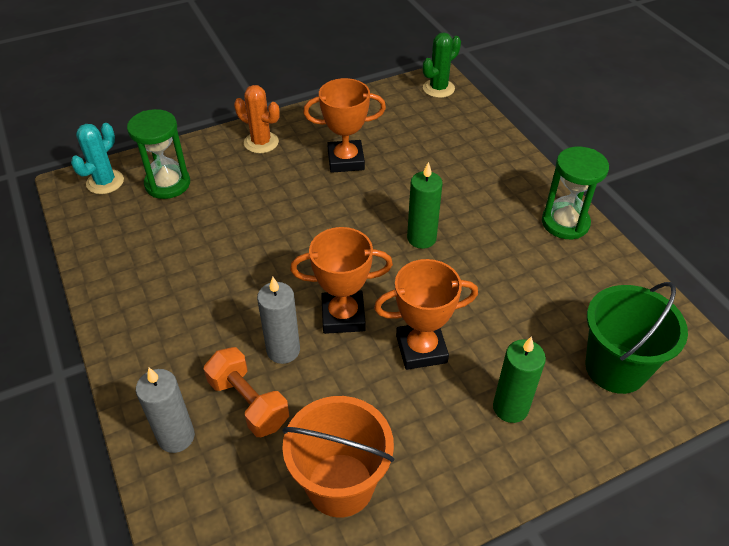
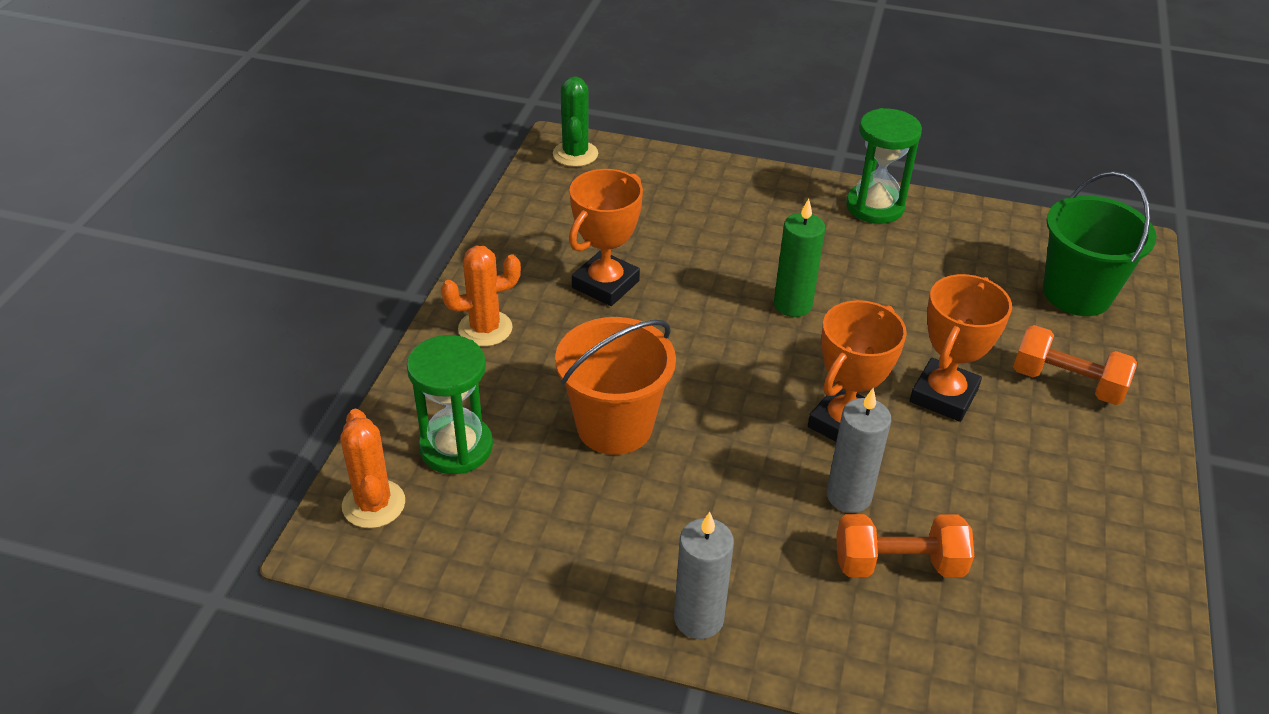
camera: 50 degrees left, 5 degrees down
(105, 182) = (373, 504): turquoise cactus -> orange cactus
(176, 437) = (894, 651): grey candle -> grey candle (698, 618)
(340, 484) = (1064, 551): orange bucket -> orange bucket (614, 426)
(510, 407) = (1067, 383): green candle -> orange dumbbell

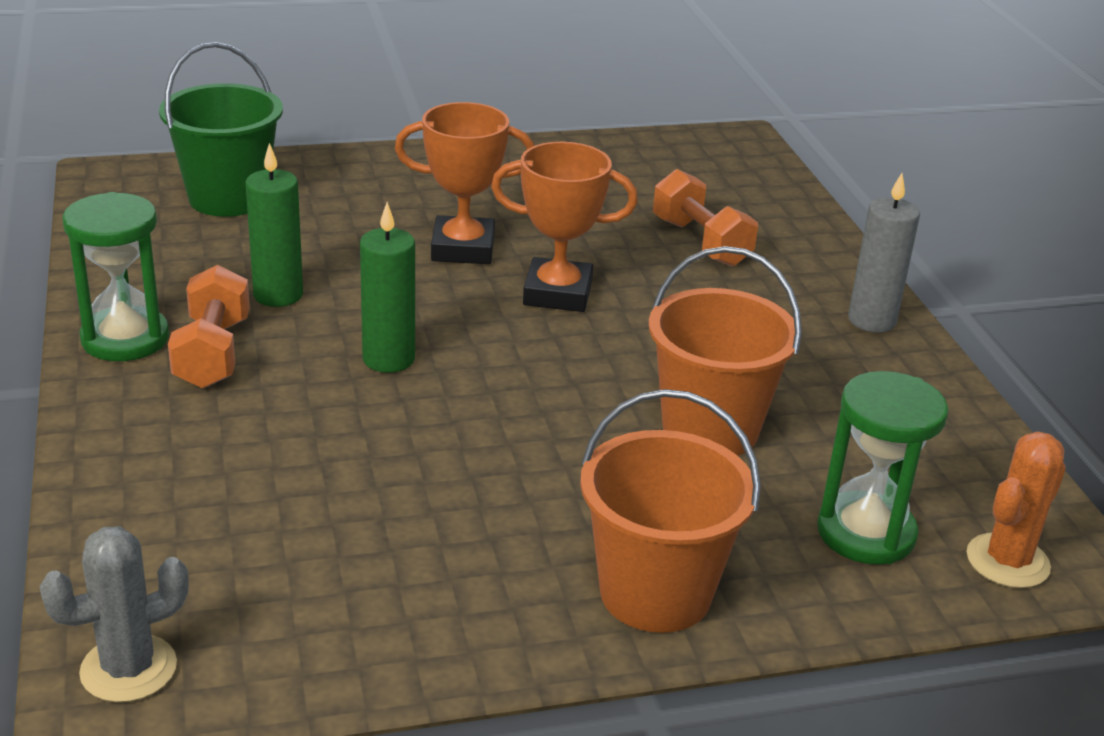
camera: 120 degrees left, 10 degrees down
(485, 329) = (655, 593): orange cactus -> orange bucket
(575, 154) = (128, 669): green cactus -> grey cactus
(605, 284) = (468, 515): orange trophy -> none
(848, 496) = (651, 276): grey candle -> none
(905, 280) = (278, 295): none -> green candle
(1067, 383) = (384, 192): orange dumbbell -> orange dumbbell (212, 353)

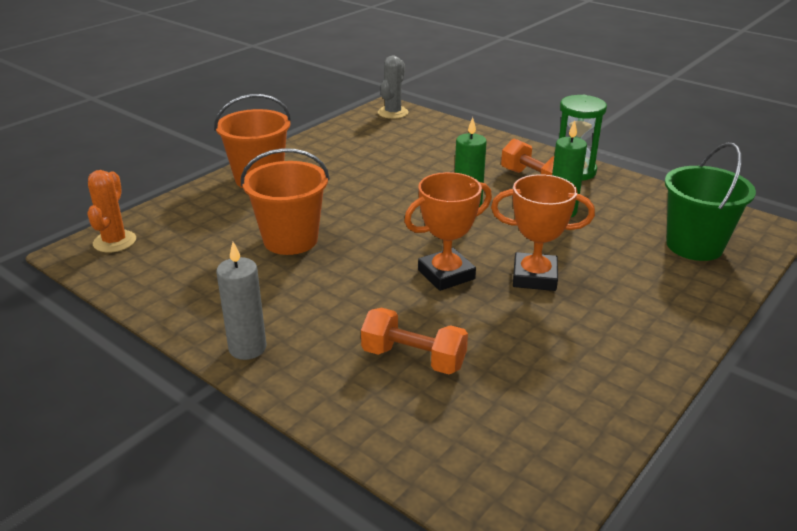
camera: 145 degrees right, 0 degrees up
(463, 248) = (534, 277): orange trophy -> orange trophy turned 45 degrees clockwise
(866, 533) = (187, 227): green hourglass -> none

